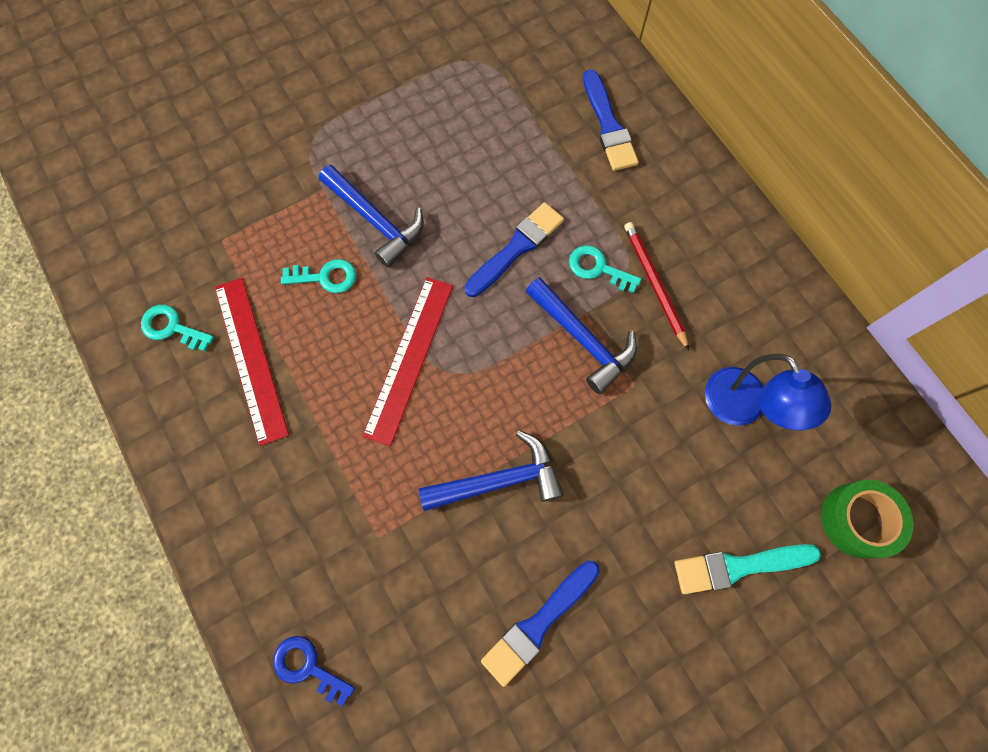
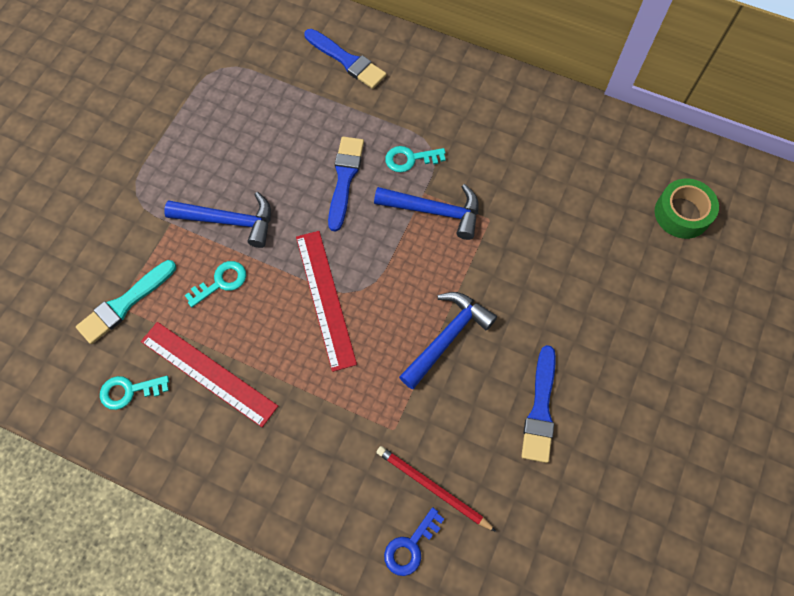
camera: 35 degrees left, 5 degrees down
(307, 667) = (410, 546): blue key -> blue key turned 45 degrees counterclockwise
(654, 284) = (454, 147): red pencil -> red pencil (432, 488)
(738, 566) = (634, 288): turquoise brush -> turquoise brush (124, 304)
(742, 408) = (566, 191): blue lamp -> none

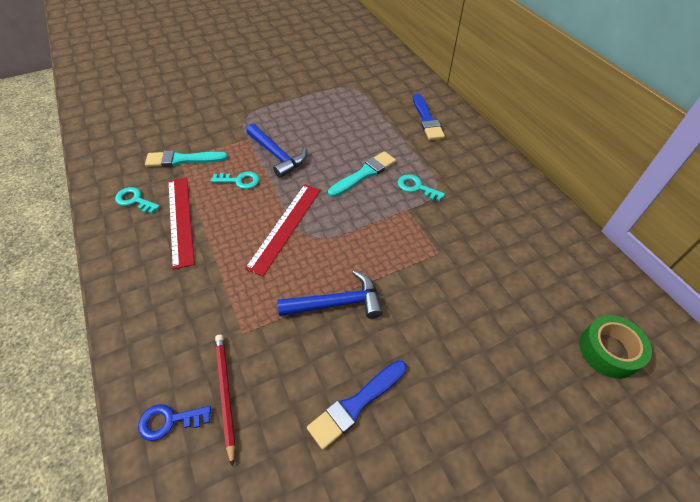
camera: 40 degrees right, 15 degrees down
(344, 179) = (364, 174): blue brush -> turquoise brush
(434, 211) = (404, 224): blue hammer -> none

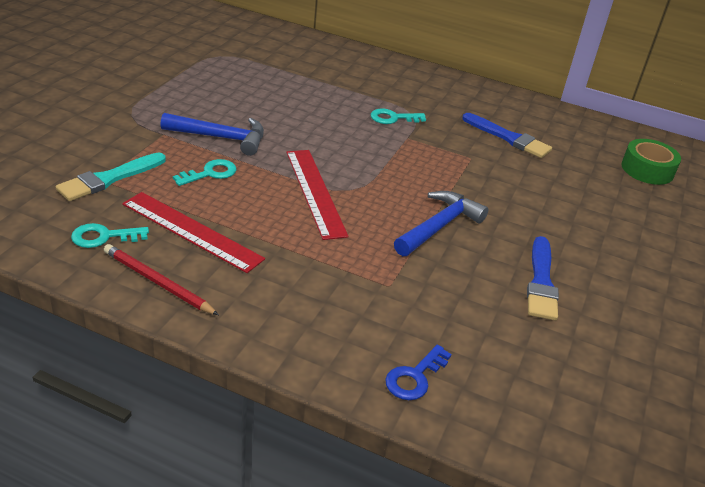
camera: 45 degrees left, 15 degrees down
(225, 393) = (435, 332): red pencil -> red pencil (157, 282)
(364, 174) = (333, 123): turquoise brush -> none
(427, 119) = (333, 63): blue brush -> blue brush (508, 138)

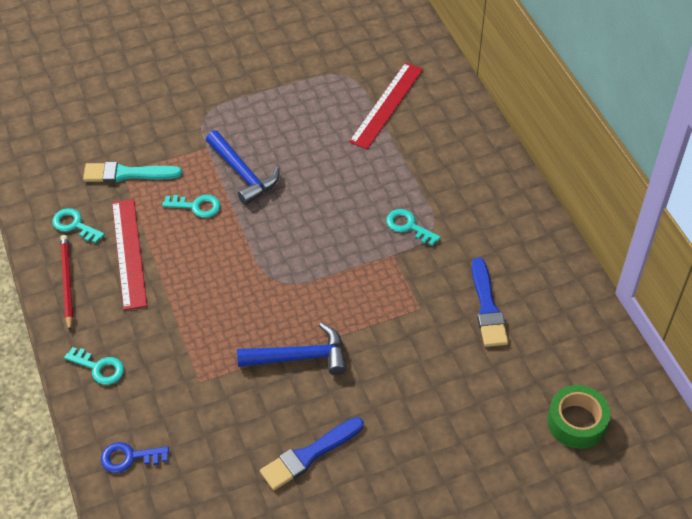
camera: 50 degrees right, 15 degrees up
(286, 328) = (99, 368): none -> turquoise key
(315, 192) = (248, 268): red ruler -> red ruler (386, 105)

